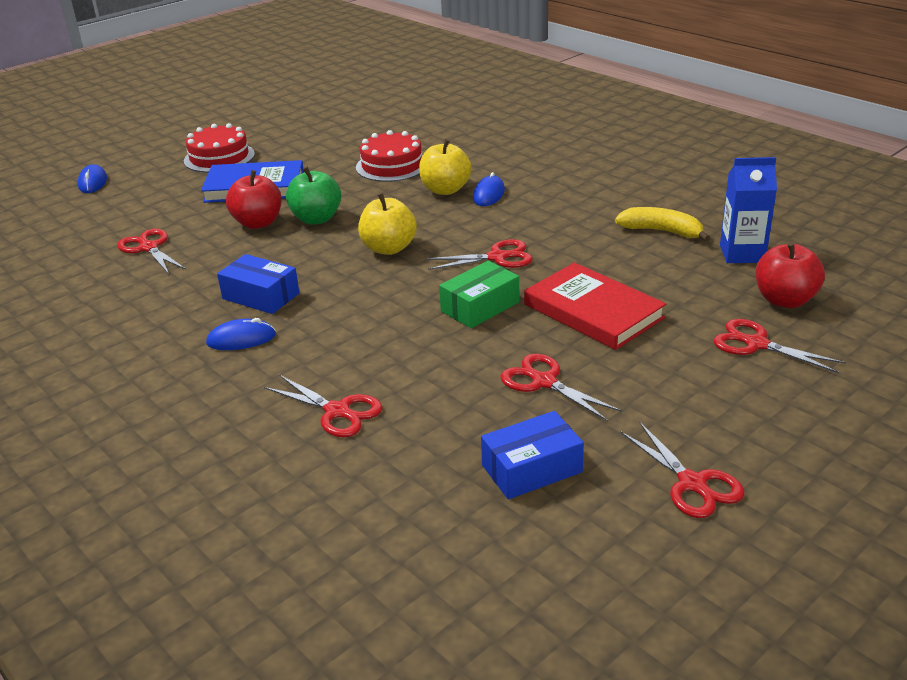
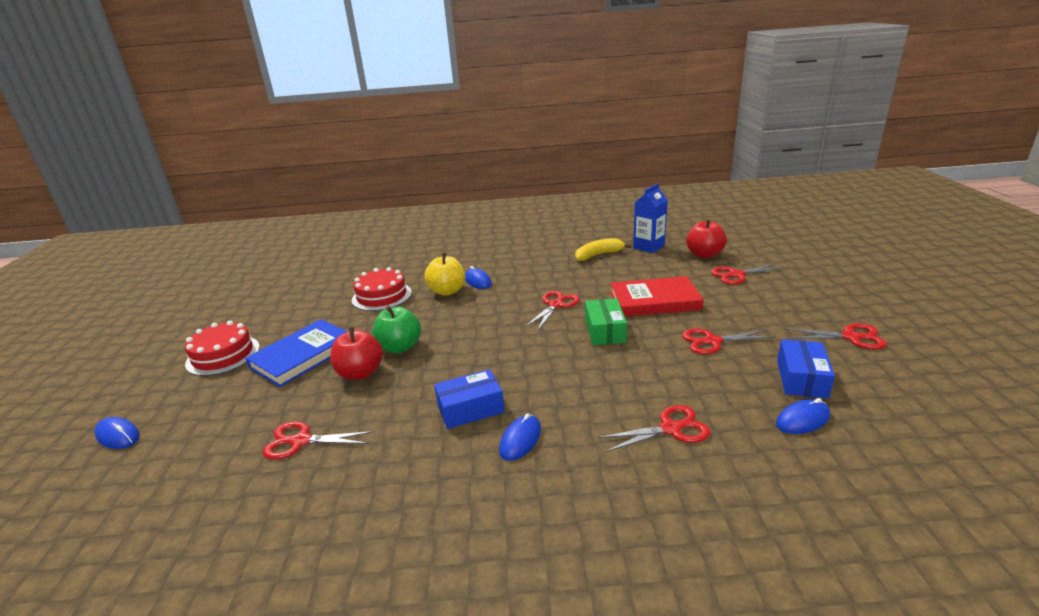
camera: 50 degrees left, 5 degrees down
(389, 248) = (487, 335): yellow apple -> none
(441, 491) = (802, 420): none -> blue mouse

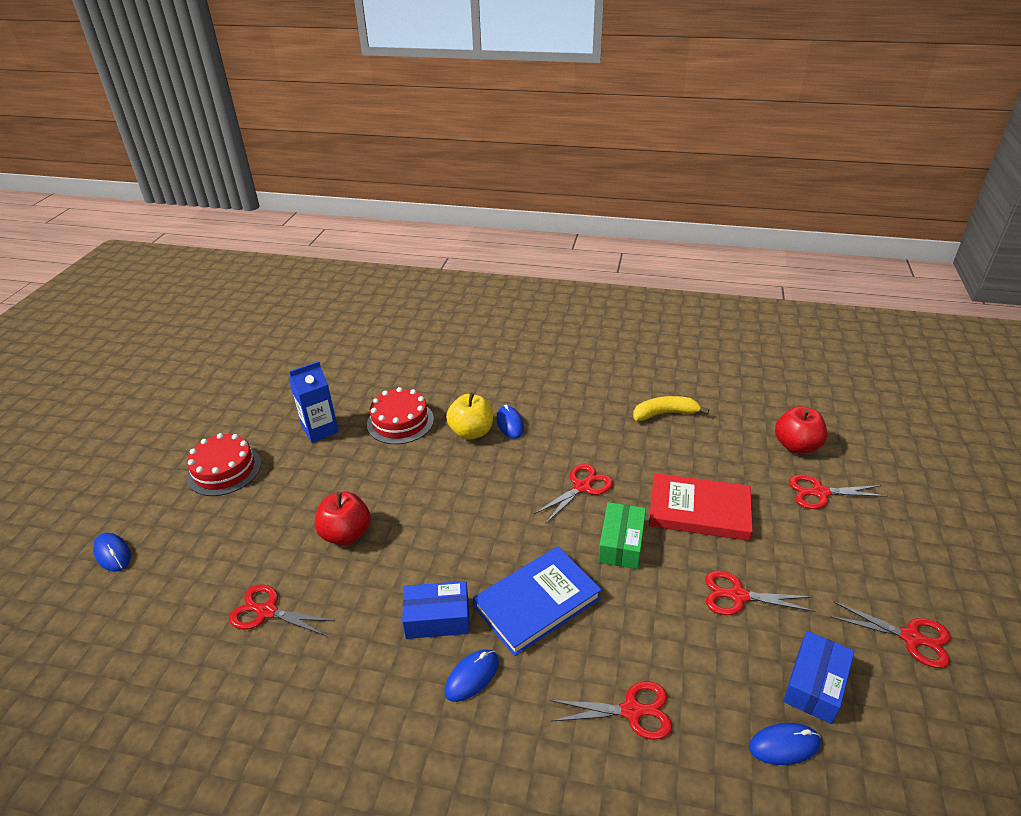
camera: 15 degrees right, 10 degrees up
(303, 356) = (298, 492): blue book -> blue book (537, 602)
(400, 347) = (395, 507): green apple -> none
(648, 247) = (732, 414): blue carton -> blue carton (320, 429)

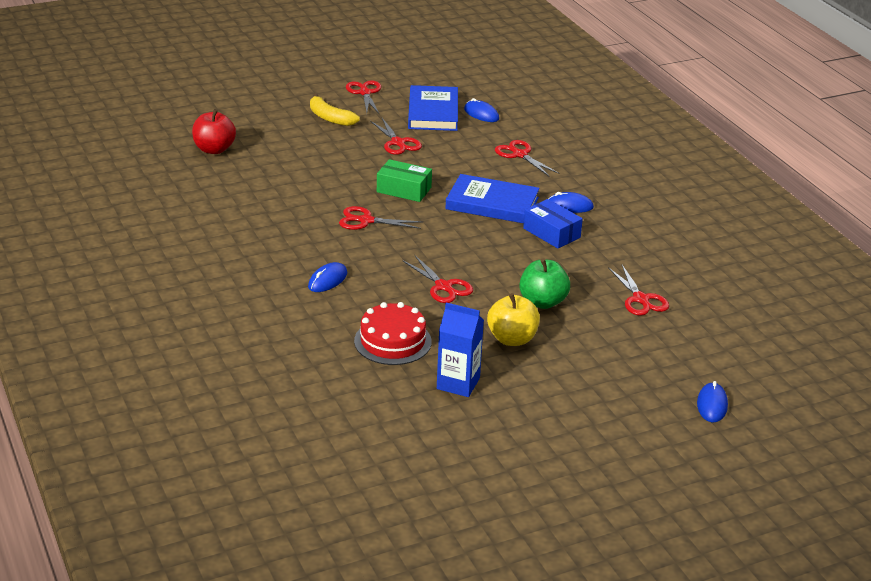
camera: 130 degrees left, 5 degrees down
(224, 470) = (571, 408): red cake -> none
(346, 534) = (542, 302): red apple -> green apple
(471, 432) = (361, 295): yellow apple -> yellow apple (512, 339)
(621, 543) = (404, 190): green box -> green box turned 45 degrees clockwise
(665, 414) = (229, 211): yellow banana -> yellow banana (330, 118)
(699, 510) = (335, 170): red book -> none
(815, 684) = (433, 112): blue box -> blue book
(820, 493) = (263, 133): red scissors -> red scissors (443, 286)

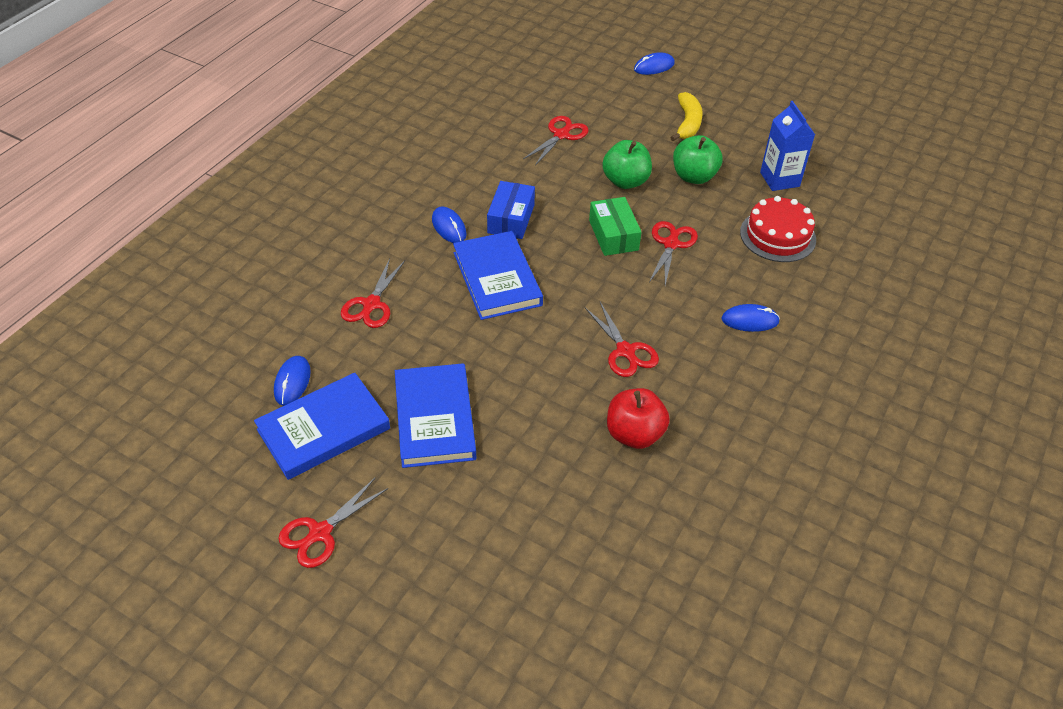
camera: 125 degrees left, 15 degrees up
(214, 149) = (622, 594): red apple -> red apple (634, 434)
(330, 118) = (426, 525): yellow banana -> yellow banana (687, 123)
(398, 143) = (434, 418): red scissors -> blue book
(404, 190) = (536, 356): green box -> green box (613, 235)
(512, 339) = (694, 176): yellow apple -> green apple

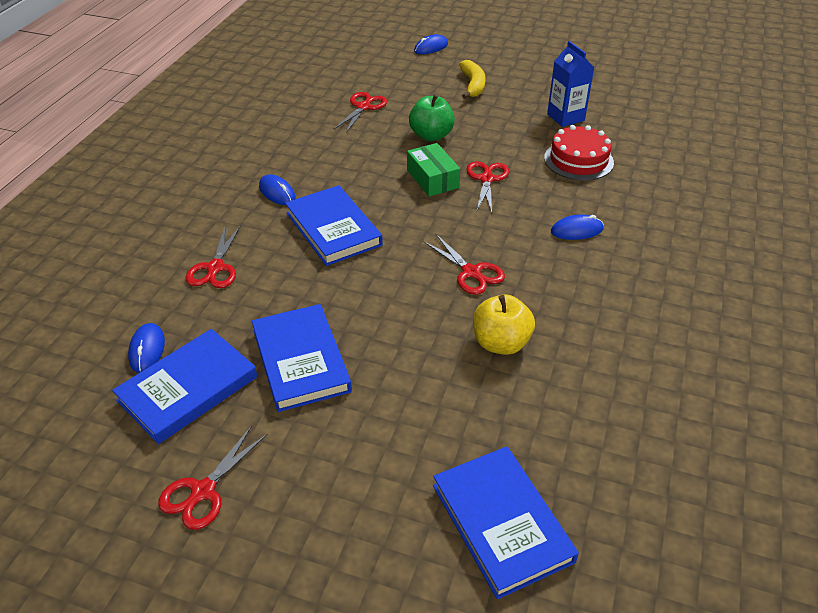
camera: 10 degrees left, 5 degrees down
(511, 219) = (334, 178): blue box -> none
(585, 615) = (501, 523): none -> blue book
(634, 434) = (500, 343): red apple -> yellow apple
(694, 176) = (490, 124): green apple -> none

